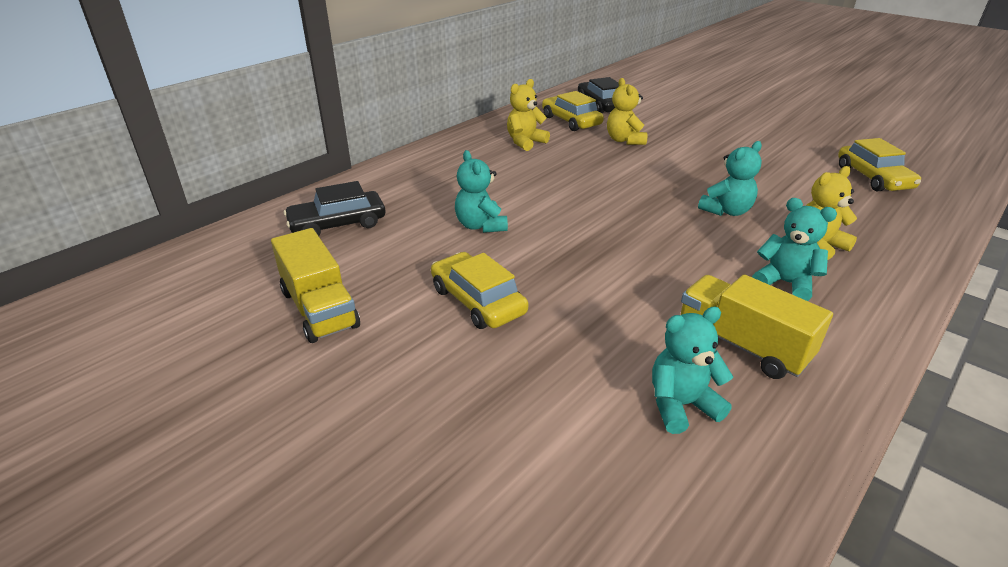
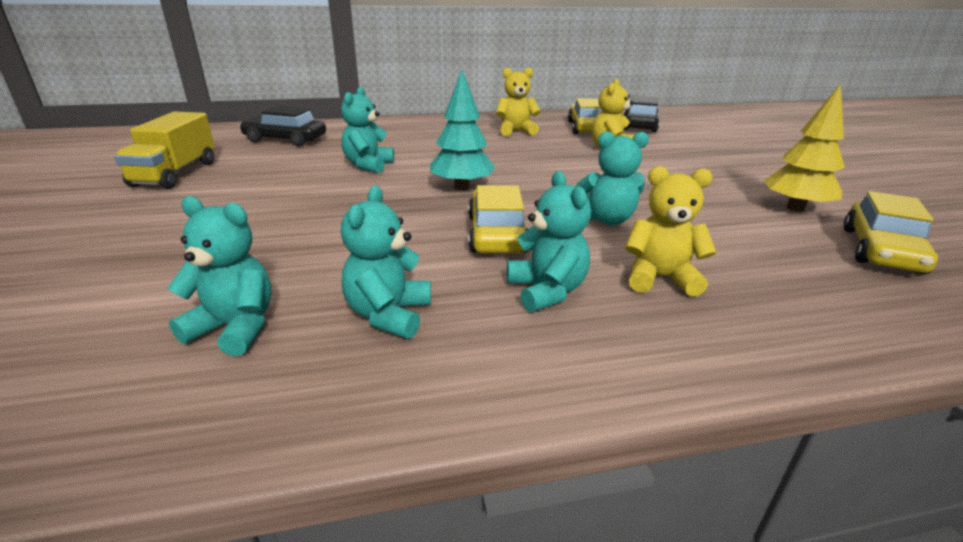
camera: 35 degrees right, 5 degrees down
(478, 301) = (265, 203): yellow car -> yellow car (497, 234)
(593, 220) = (462, 187): none -> turquoise tree
(742, 345) = (388, 315): yellow truck -> turquoise teddy bear
(799, 159) = (795, 208): none -> yellow tree

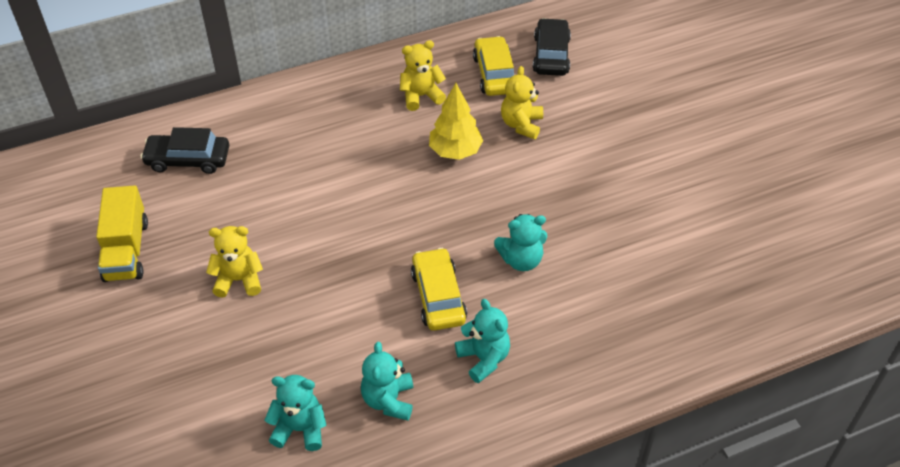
camera: 10 degrees left, 20 degrees up
(368, 165) = (296, 202): turquoise teddy bear -> none
(462, 187) = (394, 228): turquoise tree -> none
(660, 278) = (558, 331): yellow teddy bear -> yellow teddy bear (239, 280)
(795, 208) = (672, 214): yellow tree -> yellow tree (455, 151)
(880, 250) = (718, 267): yellow car -> none

